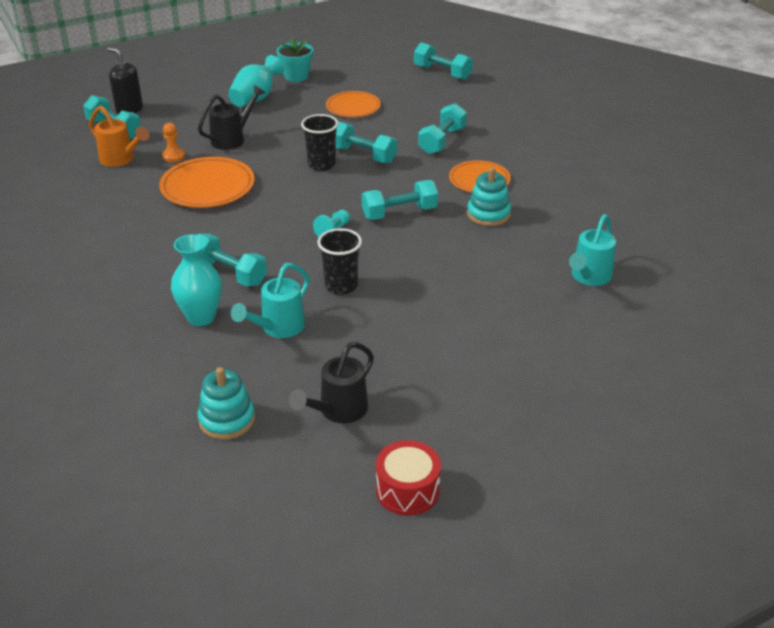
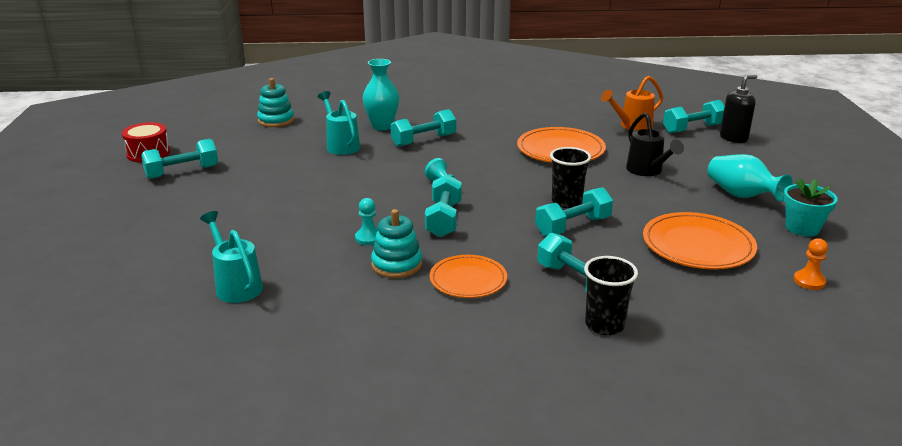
camera: 115 degrees right, 10 degrees down
(173, 156) = (626, 144): orange pawn -> orange pawn (809, 281)
(338, 411) = (237, 148): black watering can -> none
(341, 286) = (363, 173): black cup -> black cup (604, 325)
(353, 107) = (698, 245): orange plate -> orange plate, size x1.52
(442, 73) = (797, 341): turquoise dumbbell -> turquoise dumbbell (182, 172)
(462, 240) = (368, 238): none -> turquoise pawn

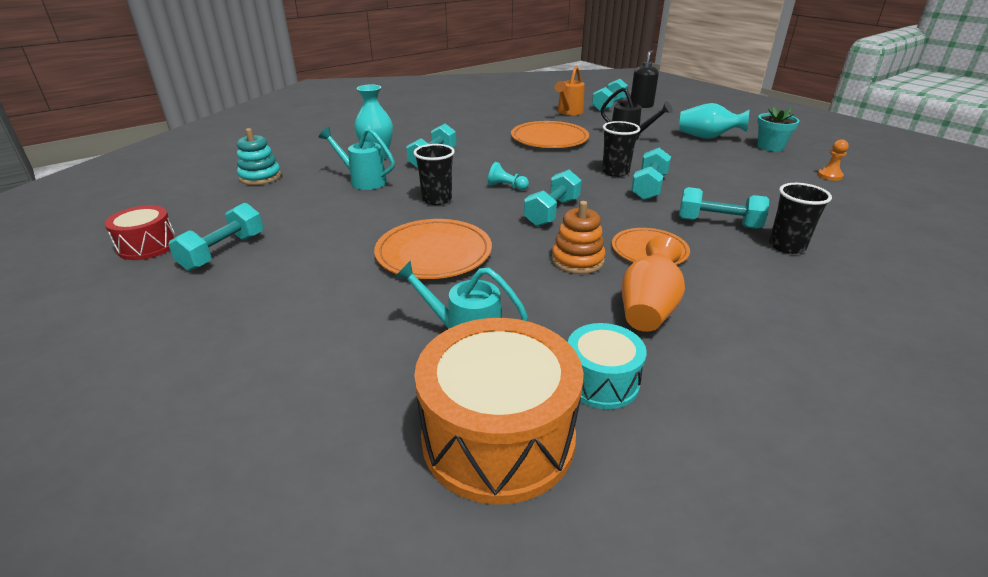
camera: 35 degrees left, 5 degrees up
(166, 348) = (498, 437): none -> orange drum
(272, 349) = (601, 381): none -> turquoise drum
(368, 238) = (517, 247): turquoise pawn -> none
(371, 178) = (437, 199): none -> black cup
(386, 320) = (648, 308): none -> orange vase
(396, 265) = (577, 260): turquoise stacking toy -> orange stacking toy
(444, 219) = (552, 212): turquoise dumbbell -> turquoise dumbbell turned 60 degrees clockwise
(698, 245) = (740, 174): orange plate -> orange plate (434, 253)

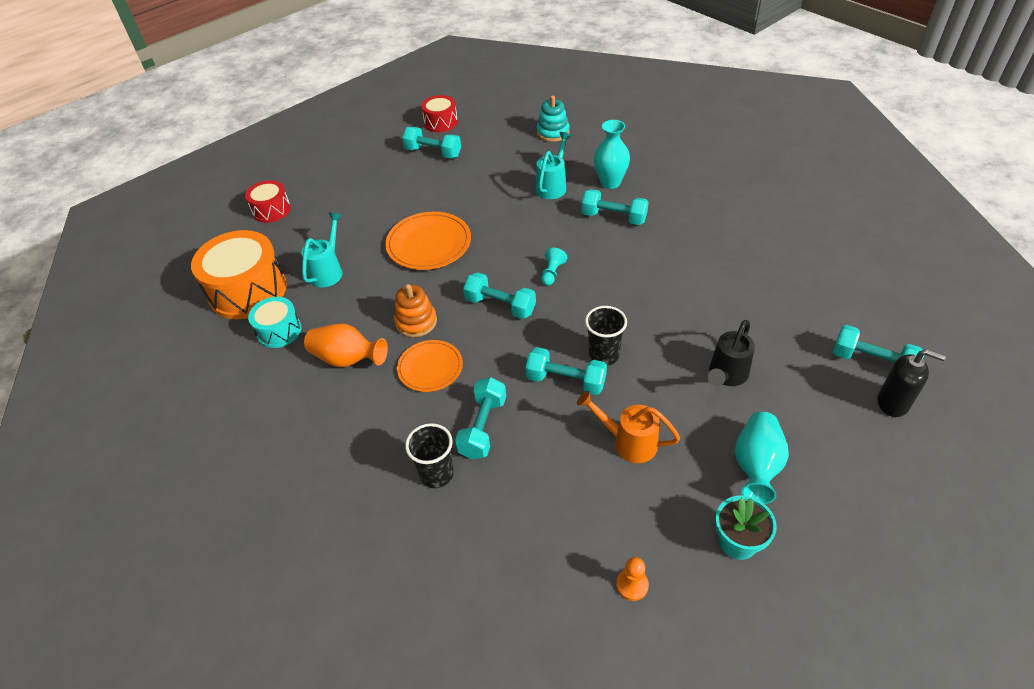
camera: 90 degrees right, 15 degrees up
(249, 431) = (271, 210): none -> red drum
(437, 199) = (520, 233): black cup -> none
(549, 139) = (698, 299): orange plate -> none
(568, 112) = (815, 316): orange watering can -> orange watering can (628, 442)

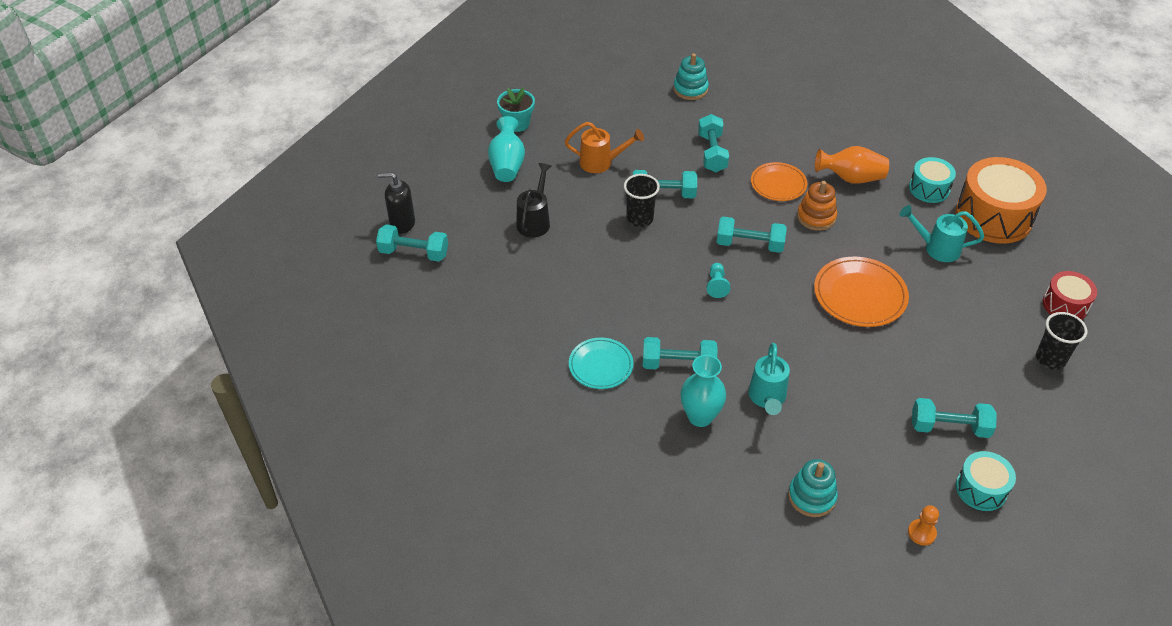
camera: 160 degrees right, 0 degrees up
(328, 271) = (936, 248): turquoise watering can -> turquoise watering can turned 105 degrees clockwise
(437, 474) = (728, 122): black cup -> black cup (1050, 359)
(441, 122) = (981, 489): red drum -> turquoise drum
(458, 551) = (690, 89): none -> turquoise stacking toy
(632, 585) = (578, 94): orange pawn -> orange pawn (921, 533)
(681, 226) = (600, 365): none -> turquoise plate

